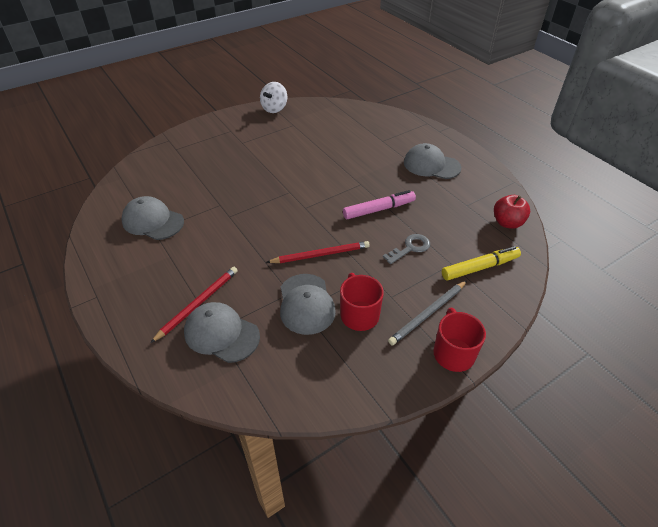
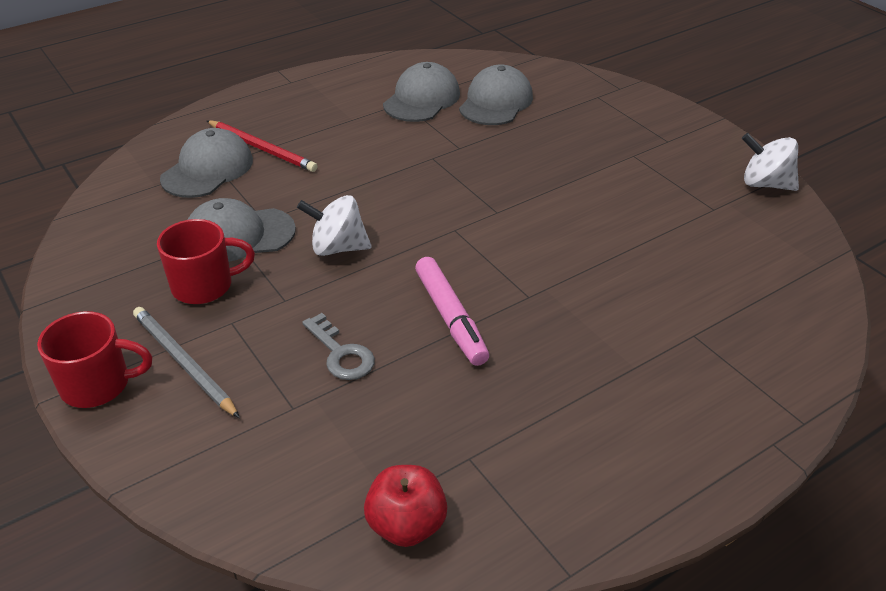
camera: 90 degrees right, 5 degrees down
(321, 254) = (338, 248): red pencil -> white spinning top
(431, 165) = (613, 411): grey cap -> grey cap (496, 102)
(479, 267) = (275, 449): yellow marker -> none

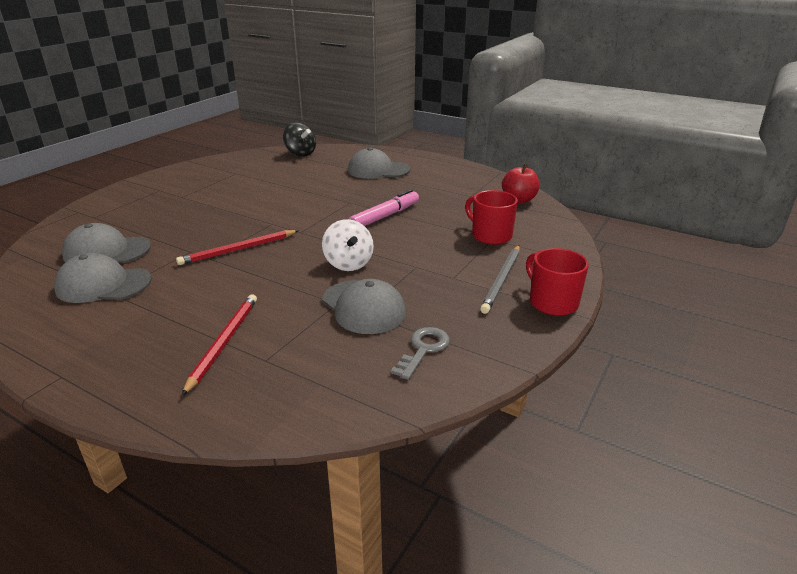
camera: 115 degrees left, 10 degrees down
(204, 286) = (431, 300): red mug -> red mug (490, 235)
(207, 169) = (276, 361): grey cap -> grey cap (378, 170)
(341, 354) = (442, 237): grey key -> grey key (423, 349)
(438, 177) = (238, 250): none -> red pencil
(765, 184) = (203, 165): white spinning top -> none
(798, 294) = (300, 153): none -> black spinning top

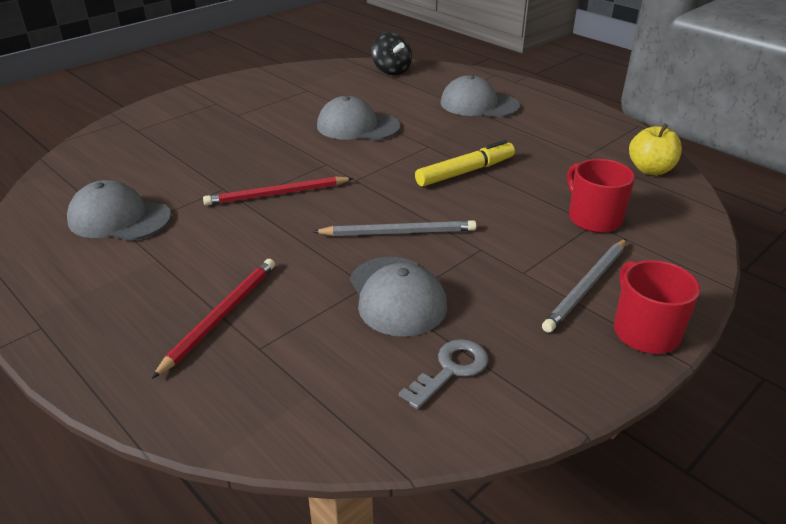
camera: 15 degrees right, 5 degrees up
(107, 251) = (136, 176): grey cap -> grey cap (357, 126)
(348, 264) = (398, 232): white spinning top -> grey pencil
(385, 216) = (465, 172): pink marker -> yellow marker
(519, 200) = (650, 170): red apple -> yellow apple

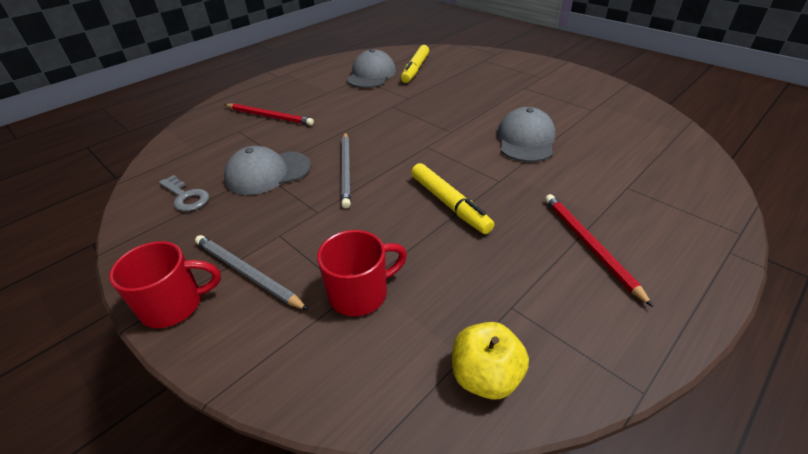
camera: 90 degrees right, 5 degrees up
(127, 180) = (415, 69): none -> yellow marker
(277, 194) = (401, 117): red pencil -> red pencil (589, 246)
(391, 71) = (678, 150): black spinning top -> none
(478, 104) = (622, 215): grey cap -> none

